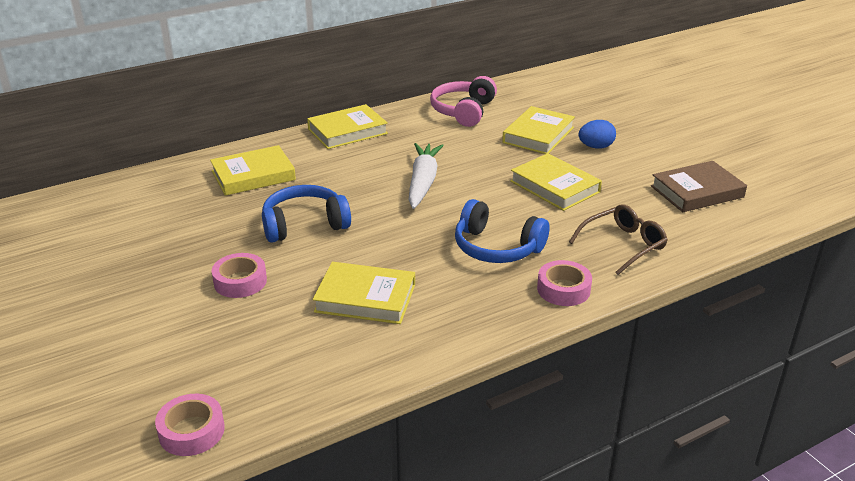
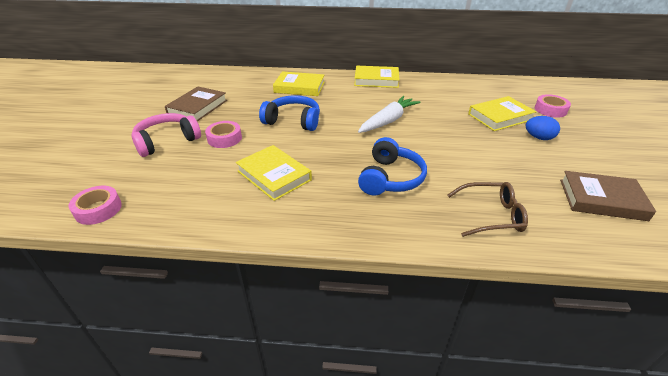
camera: 35 degrees right, 5 degrees up
(135, 256) = (197, 107): none -> brown book
(463, 111) = (461, 88): pink headphones -> pink headphones (167, 141)
(496, 248) = (390, 178): blue headphones -> blue headphones turned 135 degrees counterclockwise
(555, 186) = (477, 153): yellow book -> none
(563, 289) = (407, 228): pink tape -> pink tape (550, 110)

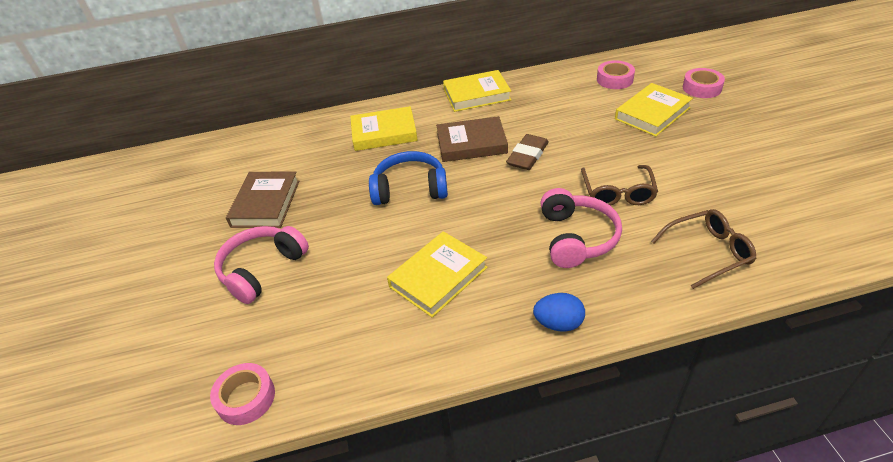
camera: 15 degrees left, 5 degrees up
(224, 138) = (338, 242): pink tape -> pink tape (614, 79)
(274, 175) = (438, 277): yellow book -> yellow book turned 75 degrees counterclockwise
(388, 121) = (527, 155): white carrot -> brown eraser
(390, 178) = (576, 238): blue headphones -> pink headphones
(441, 158) = (617, 193): none -> brown glasses
(538, 138) = (707, 132): blue egg -> blue egg (558, 323)
(602, 199) = (805, 197): brown book -> brown book (471, 144)

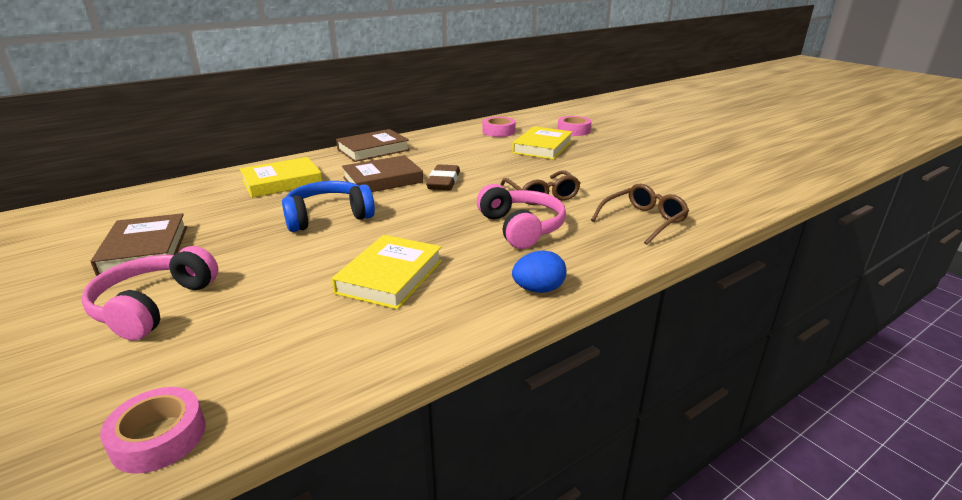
camera: 25 degrees left, 15 degrees down
(476, 95) = (373, 150): yellow book -> brown book

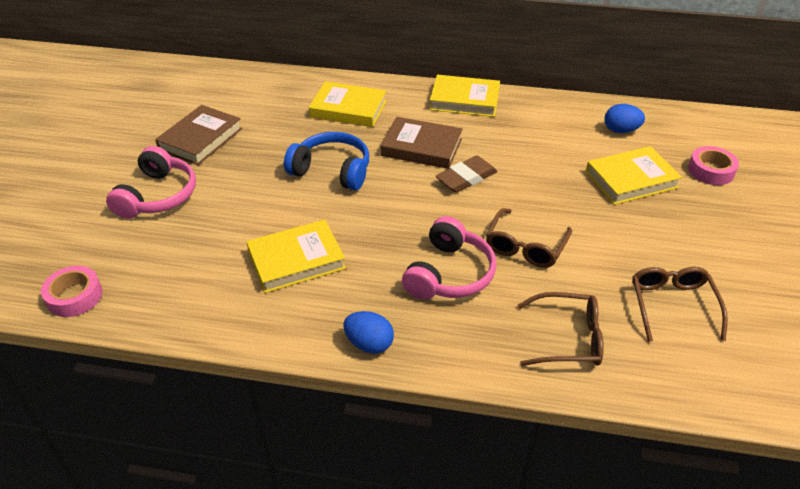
camera: 45 degrees right, 15 degrees up
(153, 306) = (158, 196): pink headphones -> pink headphones turned 135 degrees clockwise
(373, 150) = (464, 100): brown book -> yellow book
(498, 131) = (620, 130): pink tape -> blue egg
(660, 183) = (672, 305): none -> brown glasses

